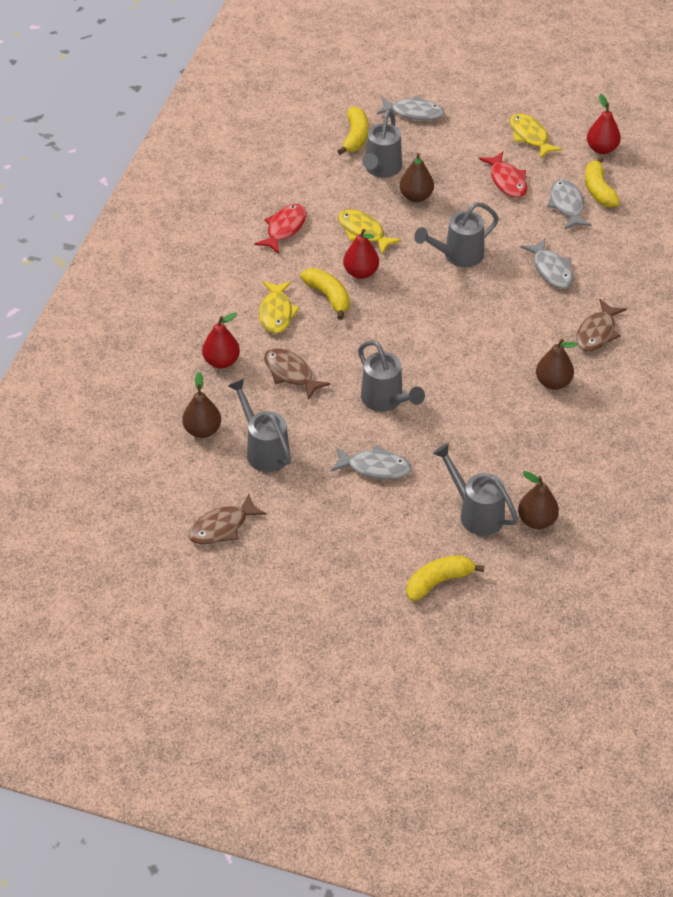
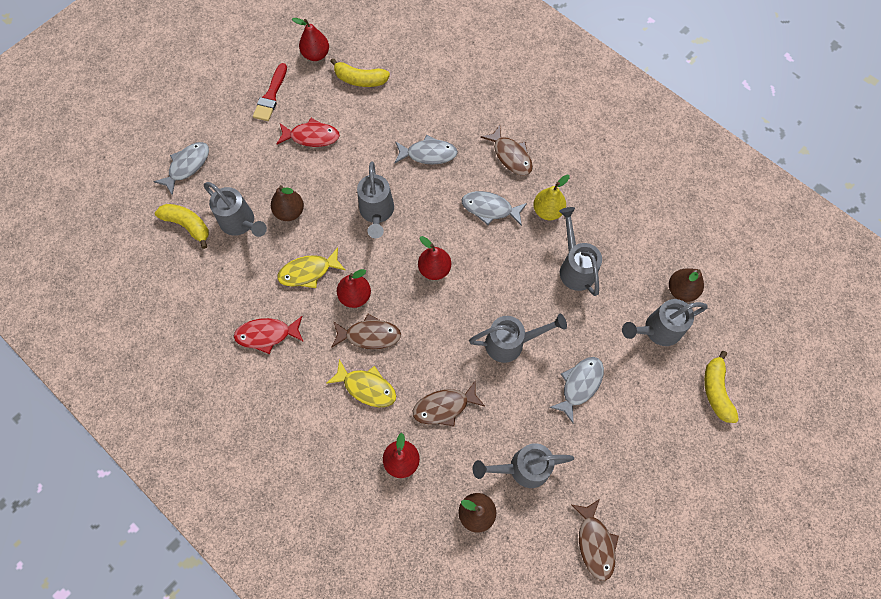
camera: 65 degrees left, 20 degrees up
(284, 228) = (267, 335): red fish -> red fish turned 60 degrees counterclockwise
(328, 296) = (369, 335): yellow banana -> brown fish
(427, 318) = (434, 269): none -> red pear
(503, 424) = (575, 267): none -> grey watering can
(530, 136) = (271, 96): yellow fish -> red brush
(553, 382) = (547, 211): brown pear -> yellow pear
(567, 205) = (364, 109): grey fish -> grey fish (490, 209)

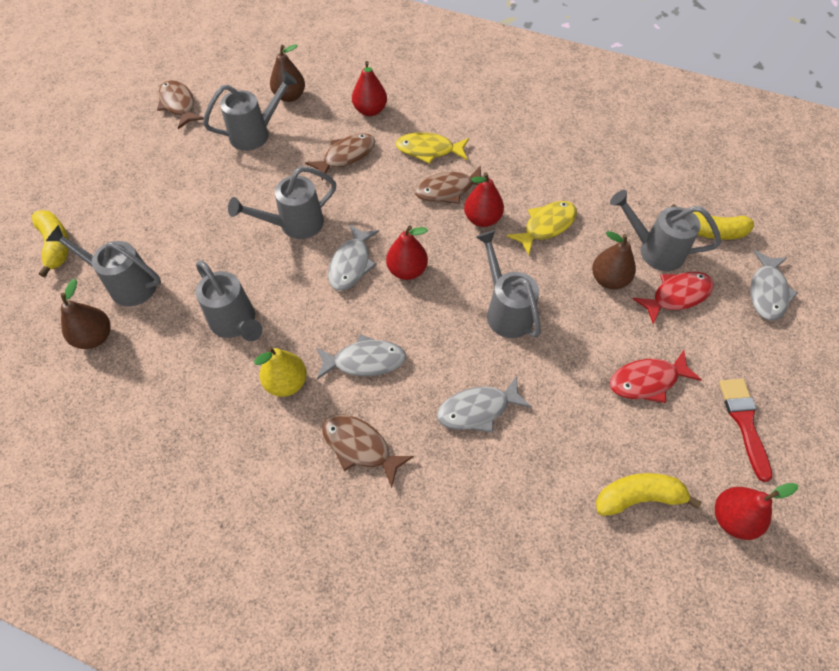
camera: 160 degrees right, 10 degrees down
(267, 335) = (551, 162): red fish -> red fish (677, 295)
(579, 385) = (210, 209): grey fish -> grey fish (351, 264)
(657, 330) = (125, 284): grey watering can -> grey watering can turned 120 degrees counterclockwise

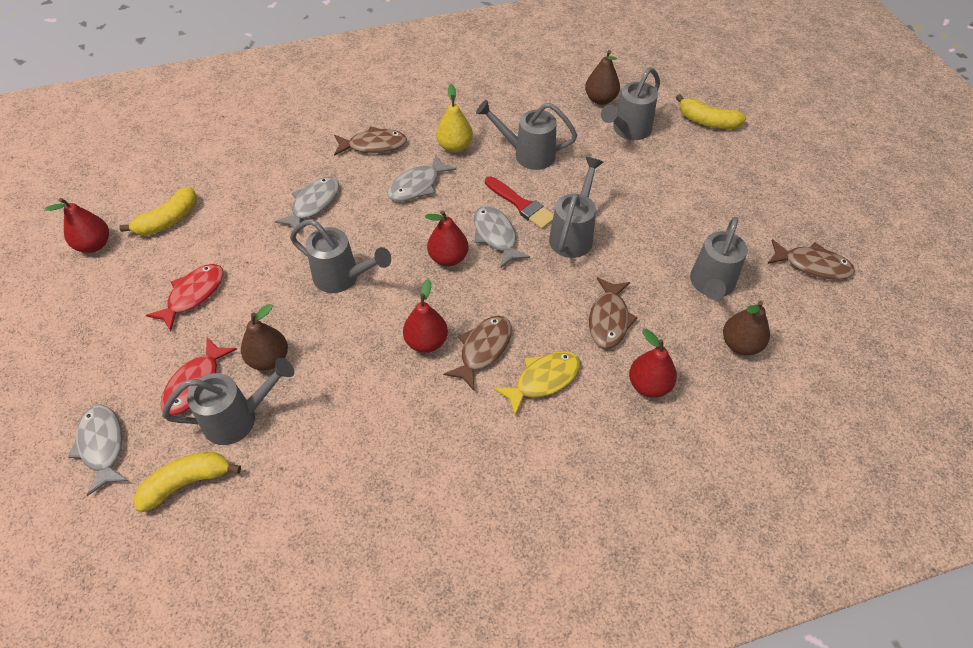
camera: 140 degrees right, 5 degrees down
(125, 284) = (628, 131): grey watering can -> grey watering can turned 150 degrees clockwise
(546, 226) = (361, 375): yellow fish -> none
(744, 422) = (99, 311): red brush -> red brush (521, 205)

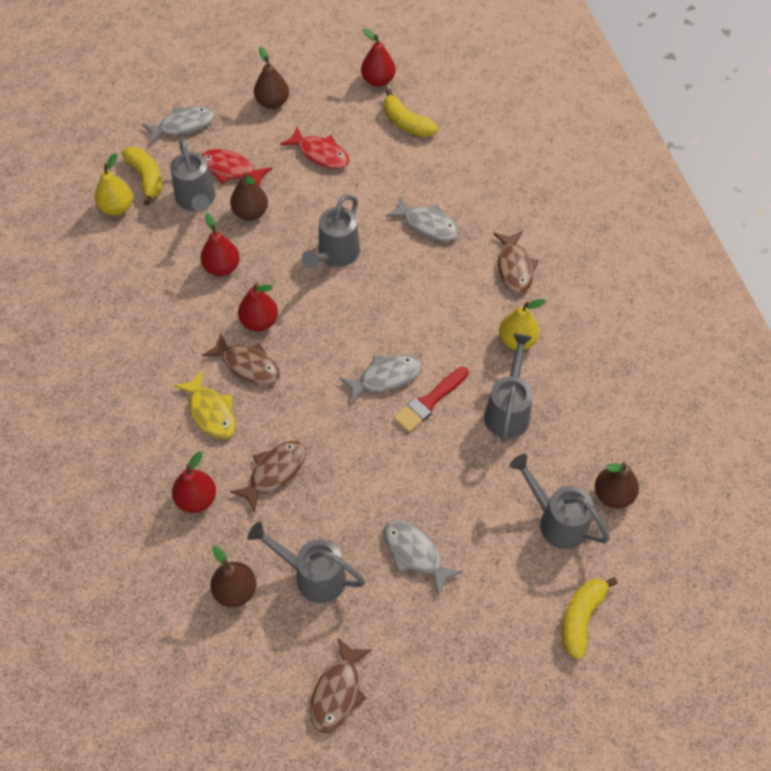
camera: 90 degrees right, 5 degrees up
(94, 346) = (272, 102): none -> brown pear
(231, 515) = (116, 208): none -> yellow pear
(417, 185) = (455, 308): grey fish -> grey fish (415, 554)
(448, 258) = (357, 337): red pear -> red pear (222, 267)
(573, 234) = (386, 448): grey watering can -> none
(609, 319) = (274, 472): brown fish -> brown fish turned 120 degrees clockwise

